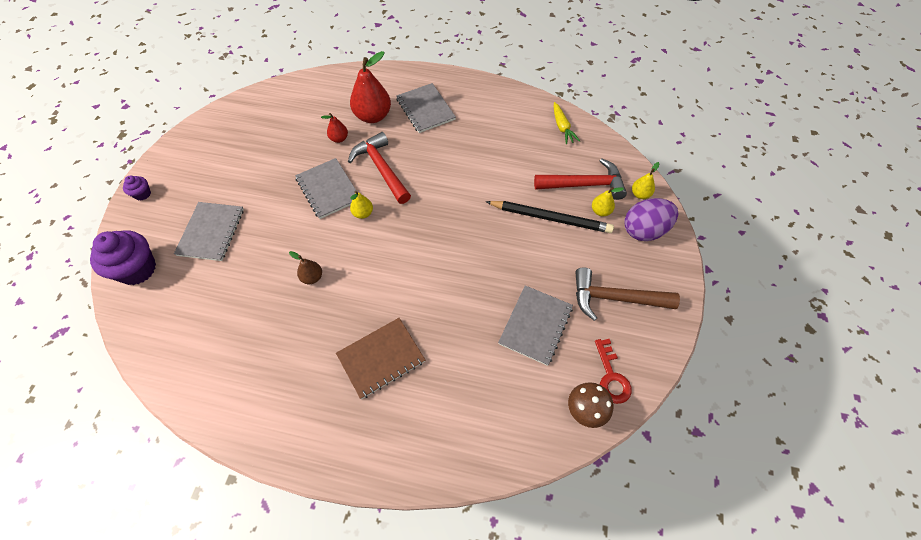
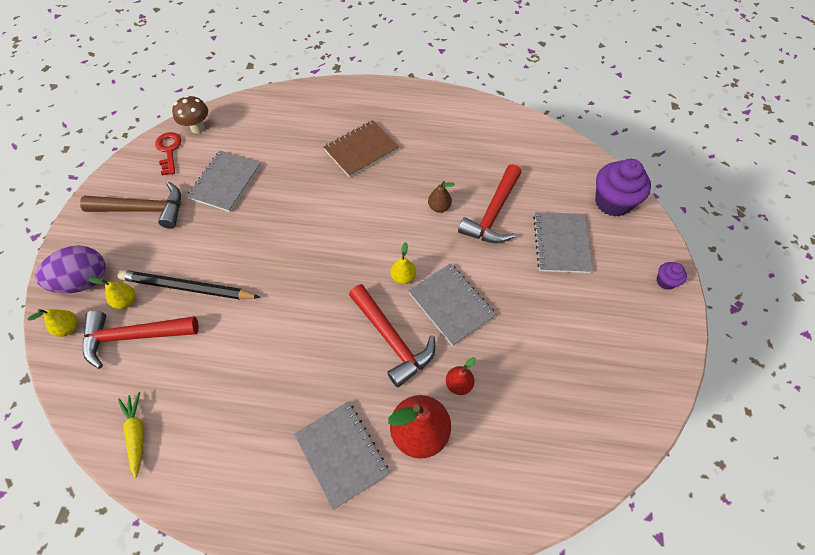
camera: 175 degrees right, 0 degrees up
(261, 266) = (493, 213): none -> red hammer

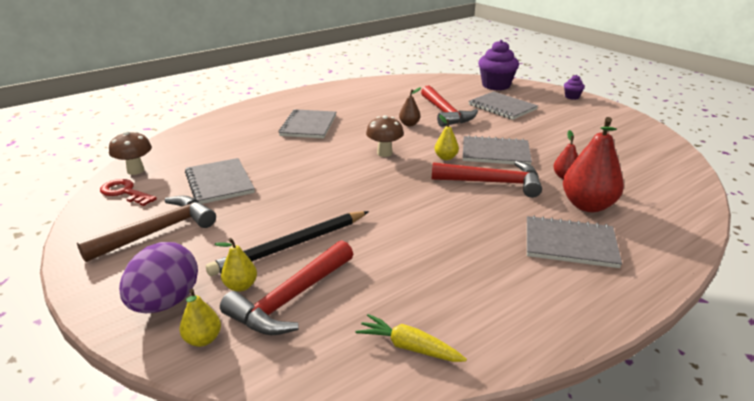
camera: 45 degrees left, 30 degrees down
(361, 150) = (308, 125): brown notebook -> grey notebook
(367, 233) = (384, 153): none -> brown mushroom

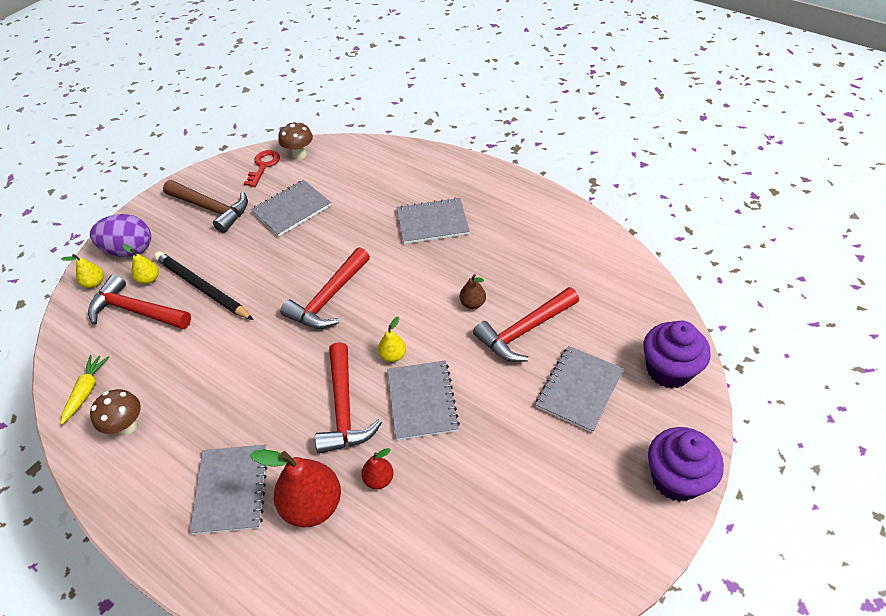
camera: 75 degrees right, 20 degrees up
(362, 176) = (329, 298): none -> red hammer
(384, 153) = (386, 301): brown mushroom -> brown mushroom (127, 426)
(572, 97) = (676, 479): purple cupcake -> purple cupcake, size x2.08

